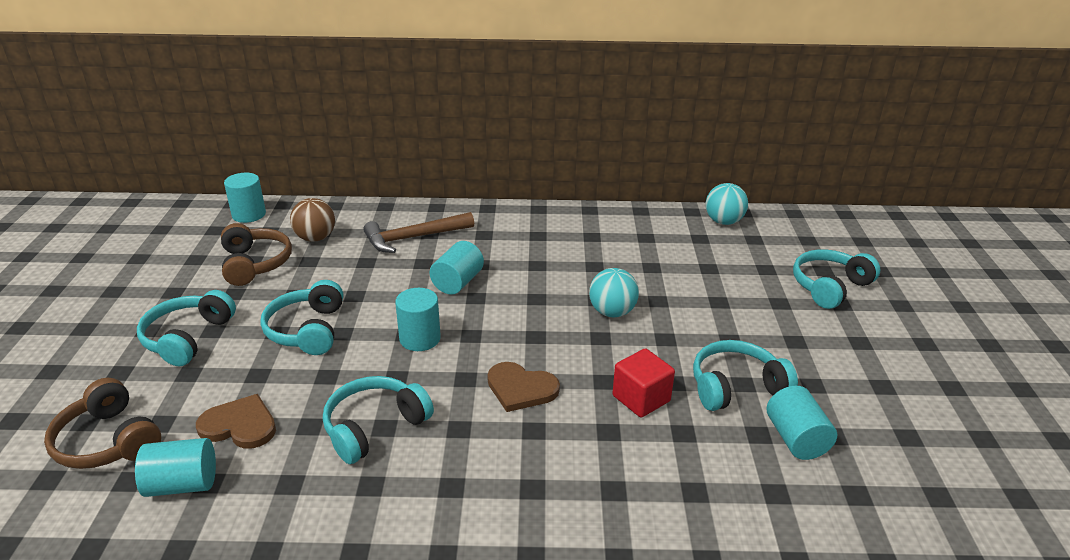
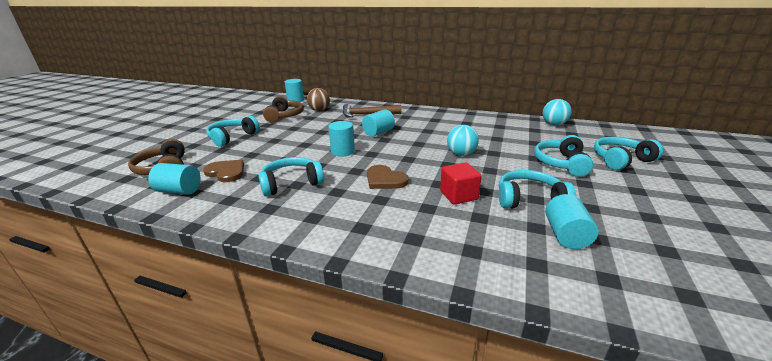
camera: 20 degrees right, 5 degrees down
(307, 330) = (289, 141): turquoise headphones -> turquoise headphones (561, 163)

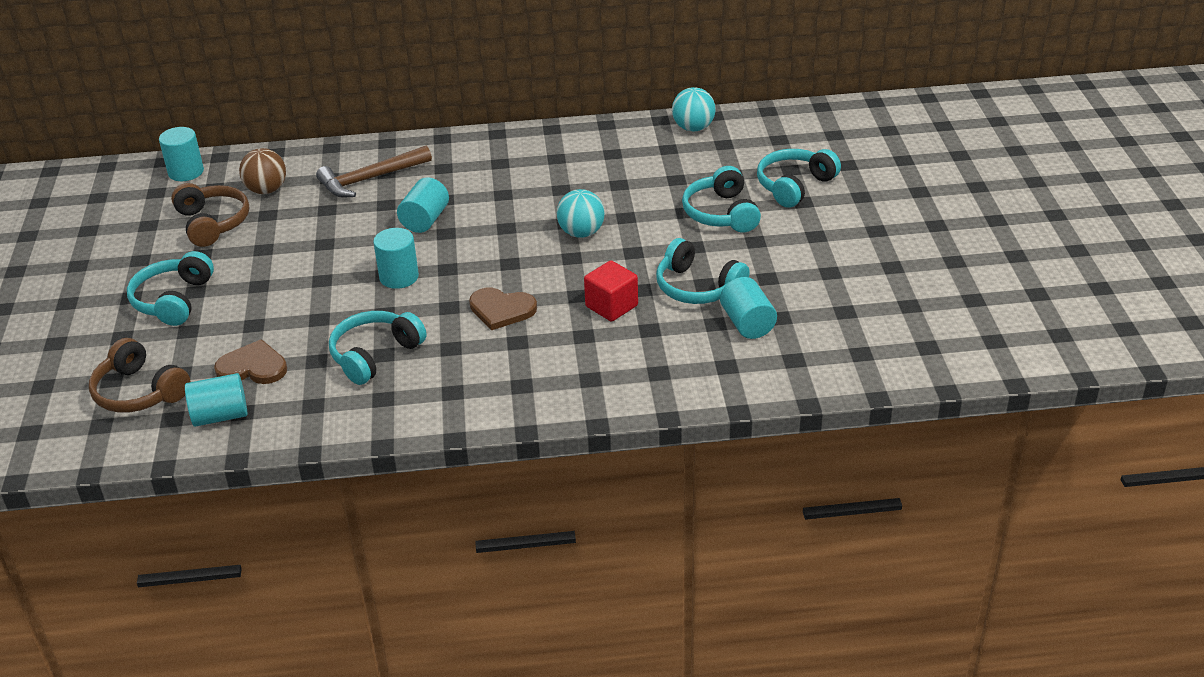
camera: 25 degrees left, 10 degrees up
(529, 200) = (697, 287): turquoise headphones -> turquoise headphones turned 120 degrees counterclockwise

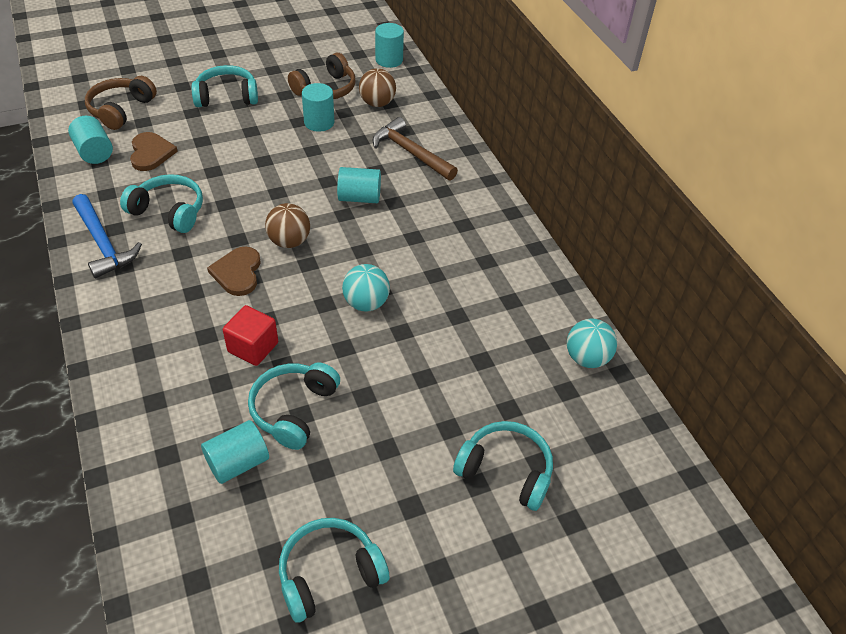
camera: 70 degrees right, 10 degrees up
(399, 277) = (274, 201): turquoise cylinder -> turquoise cylinder (319, 122)
(405, 407) = (103, 243): none -> blue hammer
(470, 272) = (289, 241): none -> brown ball
(721, 213) = (430, 409): turquoise headphones -> turquoise headphones (329, 574)

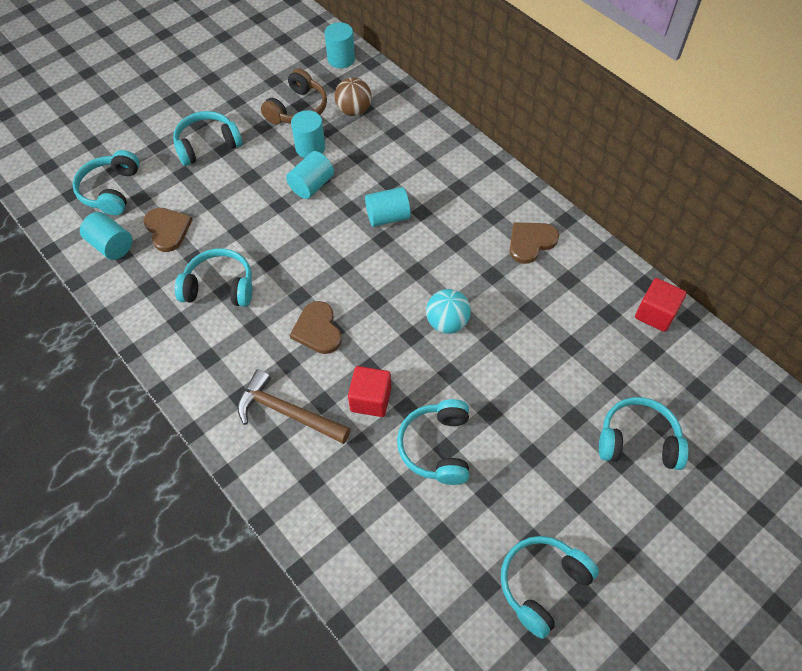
camera: 15 degrees left, 10 degrees up
(103, 243) = (176, 340): blue hammer -> none
(121, 110) = (111, 190): brown headphones -> turquoise headphones
(238, 463) = (415, 513): turquoise cylinder -> turquoise cylinder (312, 185)
(289, 241) = (348, 283): brown ball -> none
(410, 153) = (410, 155): brown hammer -> brown hammer (287, 412)
(489, 257) = (531, 242): none -> brown heart
(587, 358) = (655, 314): turquoise ball -> red cube

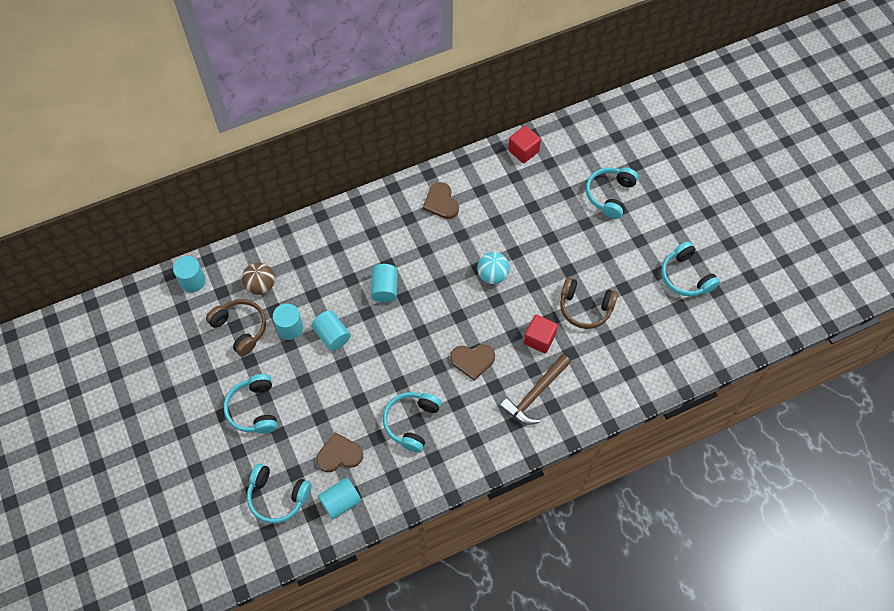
camera: 75 degrees left, 5 degrees up
(437, 447) = (585, 308): turquoise headphones -> brown headphones

